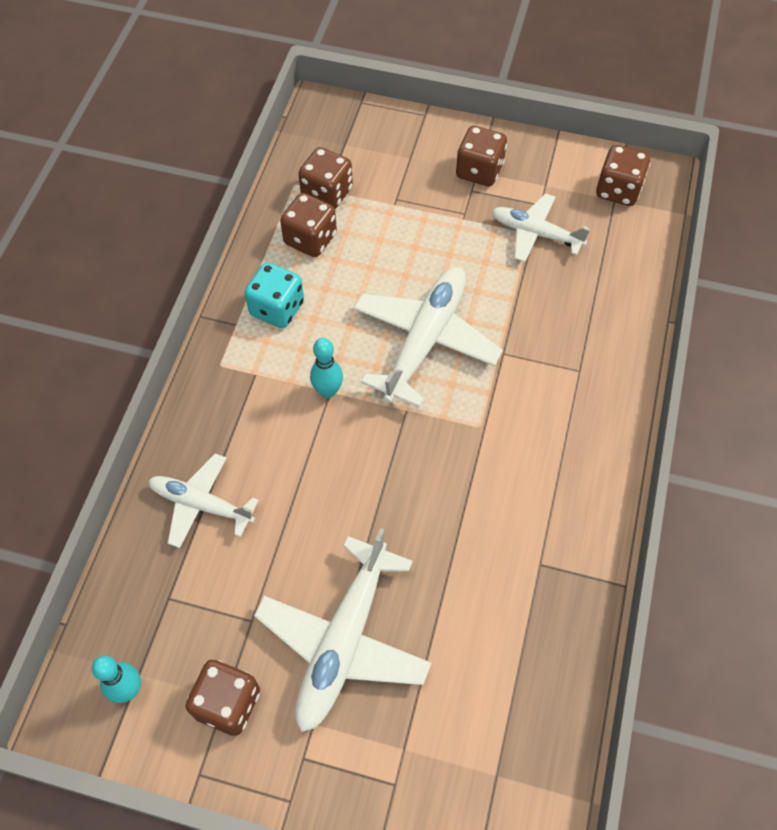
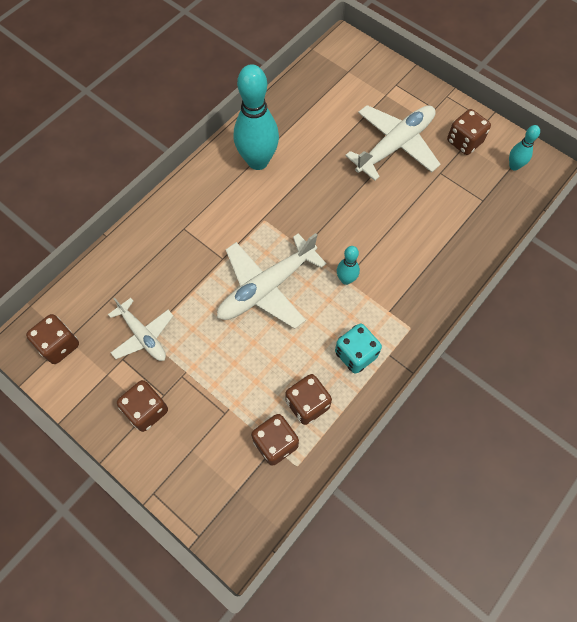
camera: 155 degrees left, 5 degrees up
(202, 504) = (450, 241): white plane -> none
(544, 514) = (258, 161): none -> turquoise bowling pin

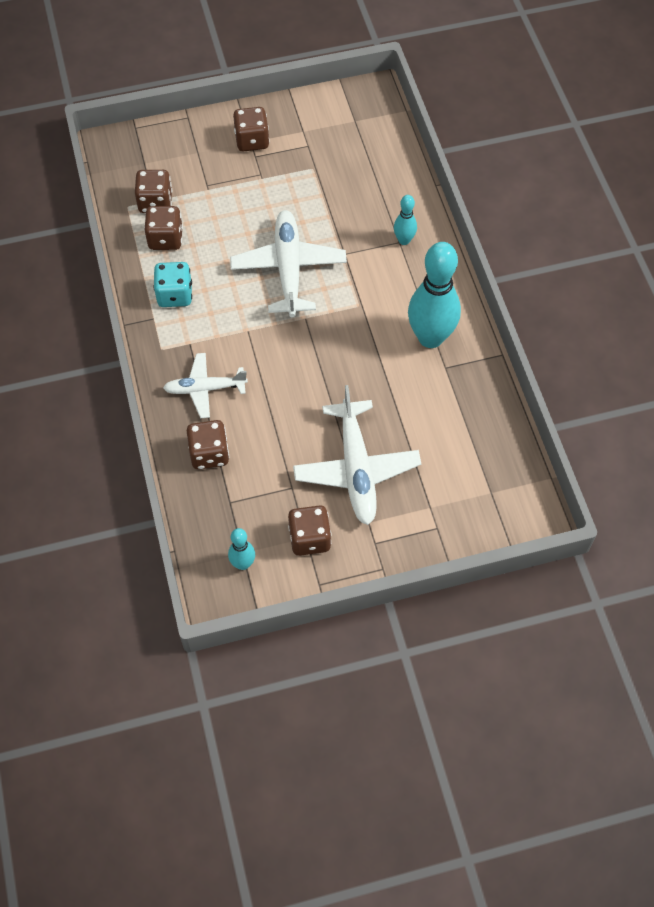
camera: 125 degrees right, 5 degrees down
(59, 345) = (353, 113): brown dice -> brown dice (209, 454)
(143, 335) = (317, 166): white plane -> white plane (205, 389)
(346, 279) = (246, 330): turquoise bowling pin -> turquoise bowling pin (404, 240)

